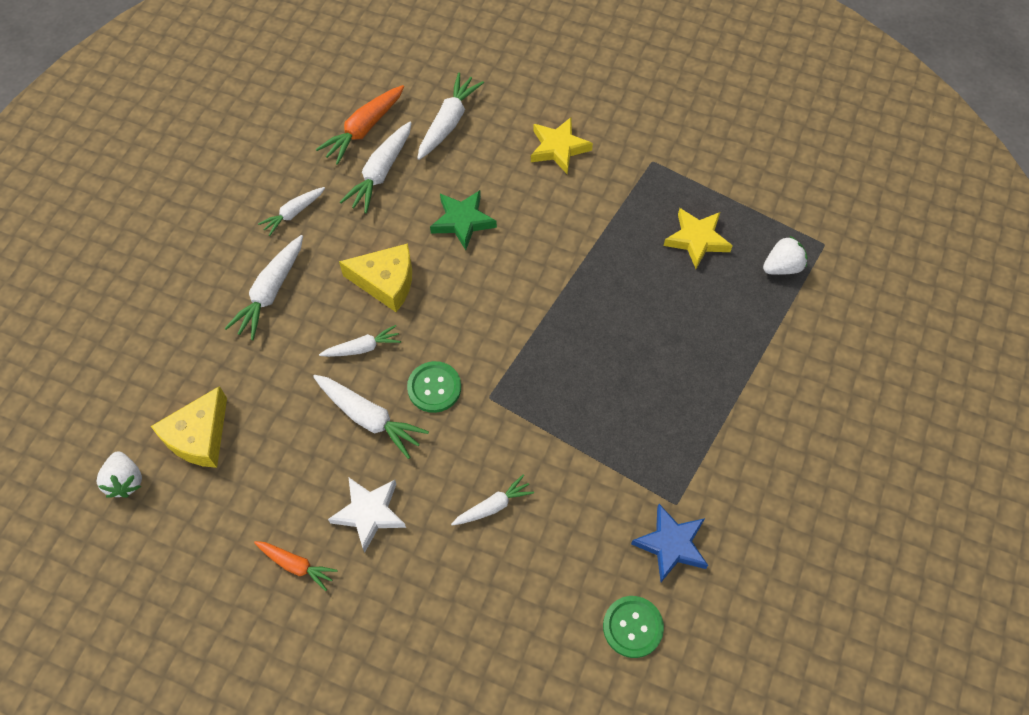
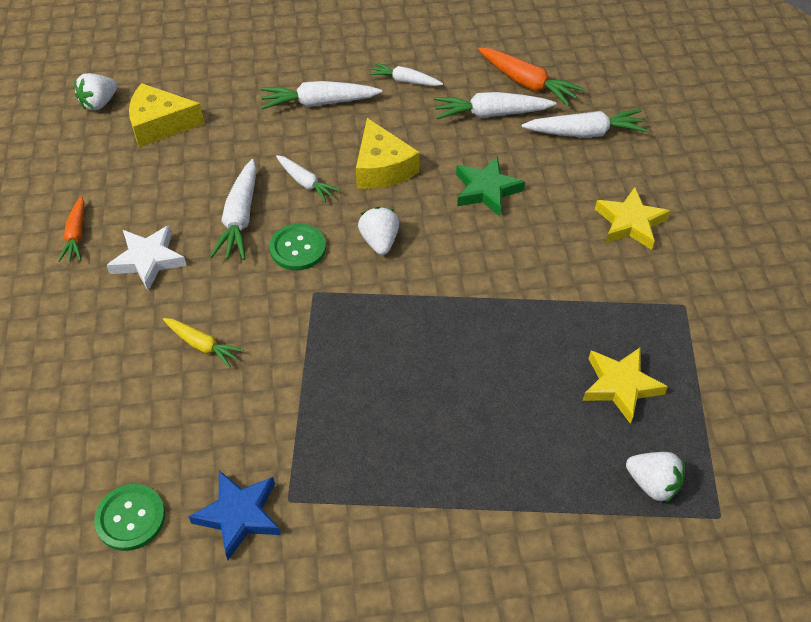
camera: 60 degrees right, 10 degrees down
(364, 129) = (527, 83): orange carrot -> orange carrot turned 150 degrees counterclockwise
(466, 324) = (379, 241): none -> white strawberry
(493, 506) = (202, 345): white carrot -> yellow carrot

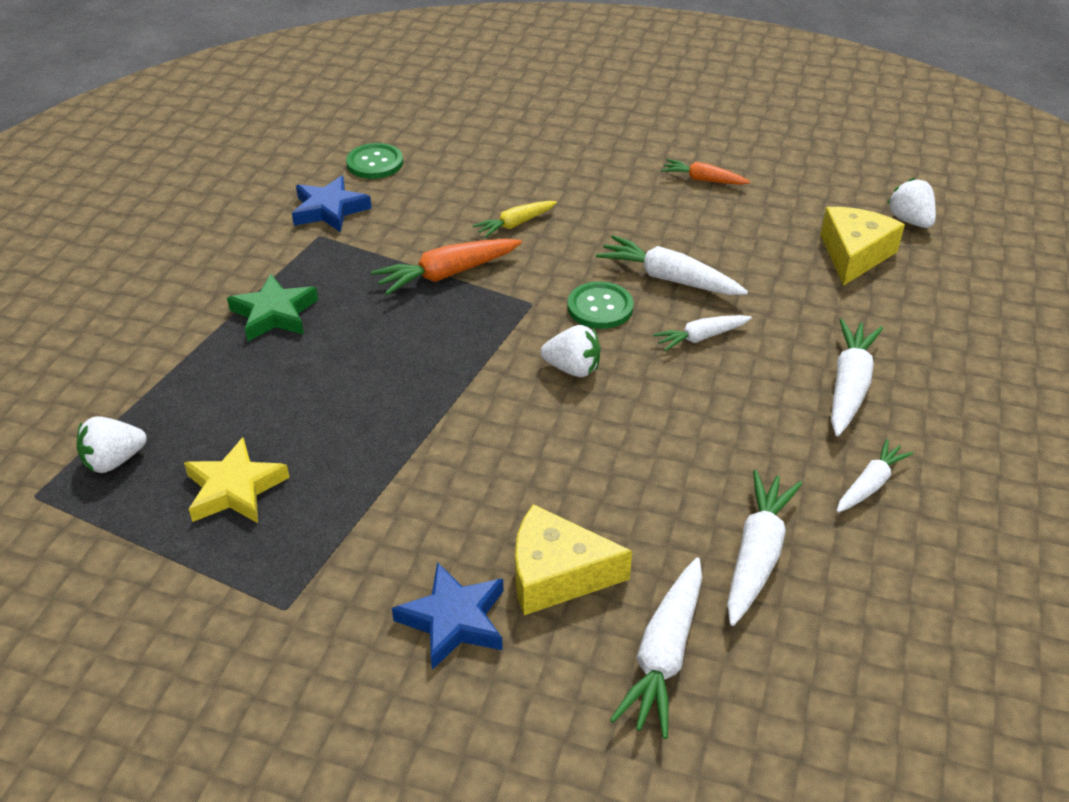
camera: 115 degrees right, 10 degrees down
(148, 260) = (644, 213): white star -> none
(382, 168) = (695, 406): yellow cheese -> yellow cheese (556, 574)
(486, 190) = (603, 490): green star -> green star (274, 314)
(527, 83) = (816, 630): orange carrot -> orange carrot (448, 274)
(630, 223) = (454, 620): yellow star -> blue star

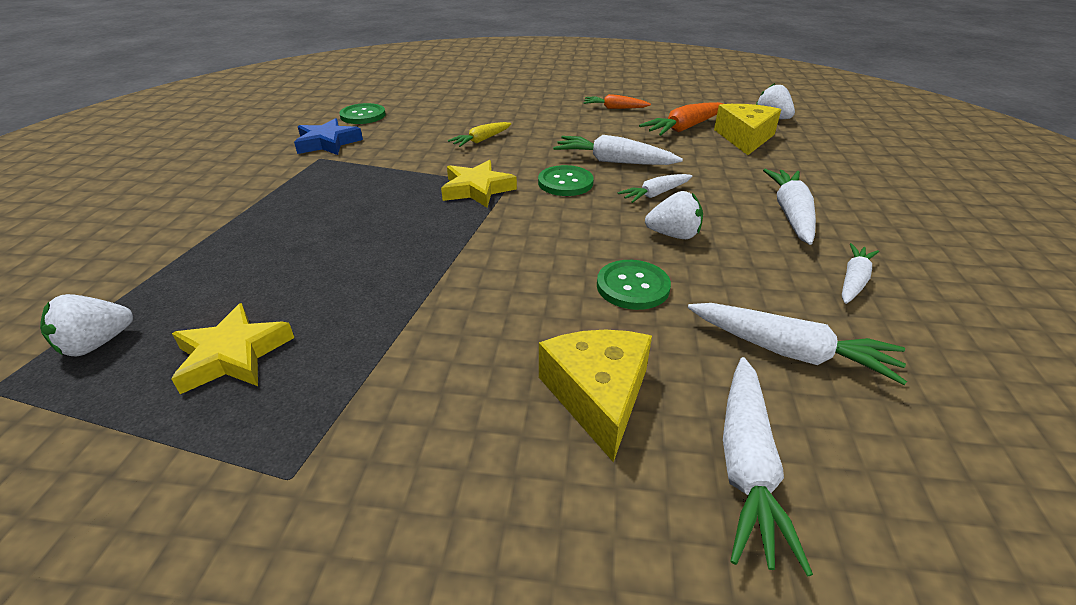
camera: 10 degrees left, 5 degrees down
(274, 314) = (279, 210): green star -> none
(448, 274) = (432, 173): orange carrot -> orange carrot (685, 128)
(454, 620) = (497, 461): blue star -> none
(495, 306) = (477, 189): none -> yellow star
(556, 574) = (598, 395): yellow cheese -> yellow cheese turned 90 degrees clockwise
(572, 369) = (556, 224): white strawberry -> white strawberry (673, 235)
(629, 461) = (632, 286): none -> green button
(756, 555) = (789, 351): white carrot -> white carrot turned 105 degrees clockwise

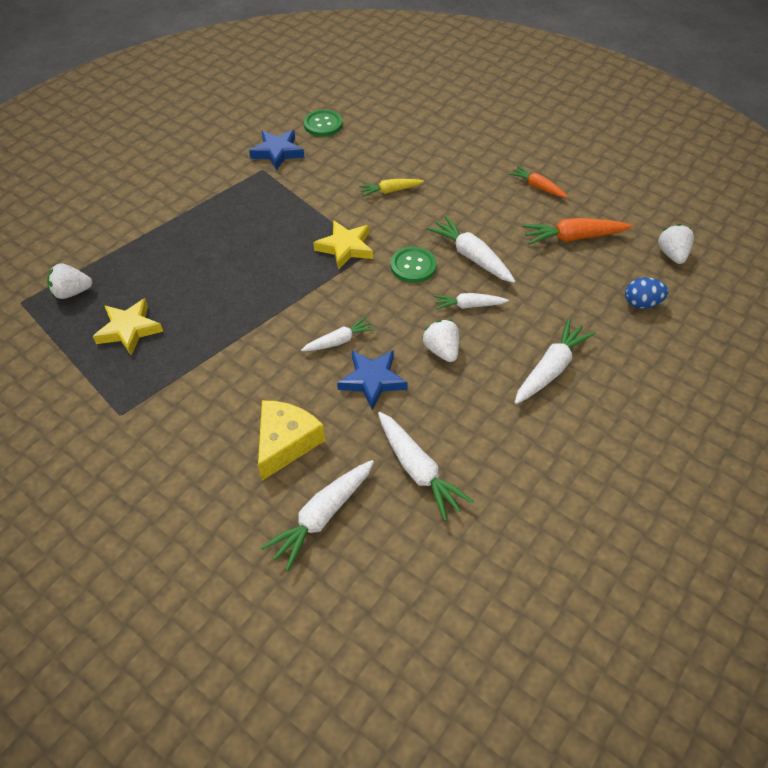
camera: 30 degrees right, 15 degrees up
(632, 286) = (372, 380): green button -> blue star
(673, 235) = (441, 350): white strawberry -> white strawberry turned 150 degrees counterclockwise
(745, 138) = (614, 271): yellow cheese -> none
(794, 150) = (641, 303): none -> blue egg
(853, 281) = (522, 444): white carrot -> white carrot (338, 341)

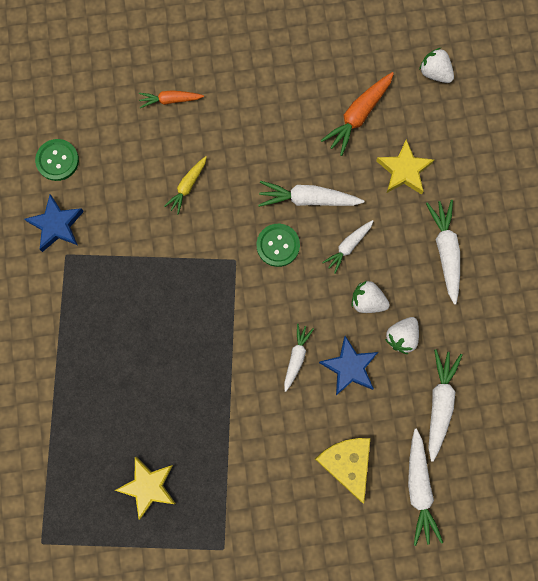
camera: 45 degrees left, 25 degrees up
(72, 292) = (68, 499): white strawberry -> white strawberry (401, 337)
(345, 248) = (214, 273): yellow star -> yellow star (404, 170)
(418, 469) = (439, 404): white carrot -> white carrot turned 90 degrees counterclockwise
(538, 187) = (289, 83): orange carrot -> orange carrot (170, 100)
(641, 303) = (452, 140): blue egg -> none

